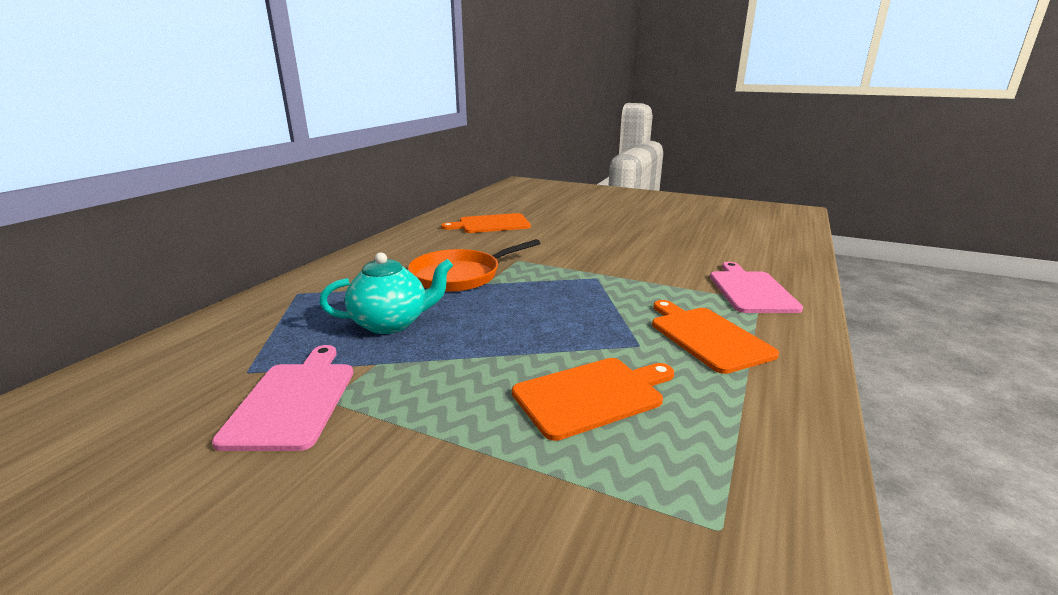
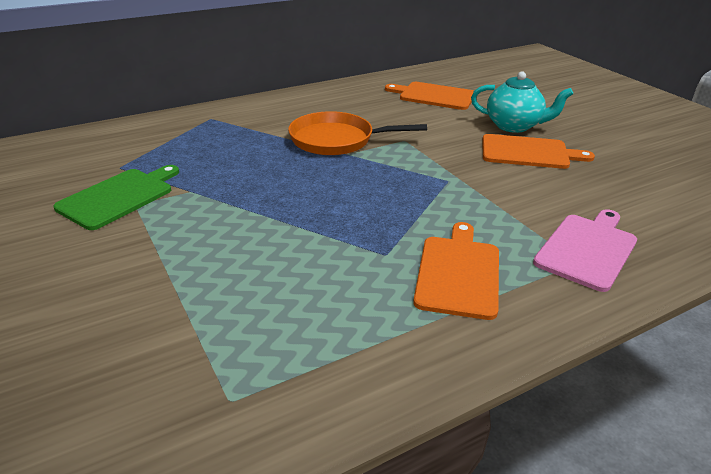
camera: 35 degrees right, 10 degrees up
(293, 400) = (119, 197): pink cutting board -> green cutting board
(391, 323) = (237, 164): turquoise teapot -> turquoise teapot (514, 126)
(592, 395) = (288, 275): orange cutting board -> orange cutting board (528, 152)

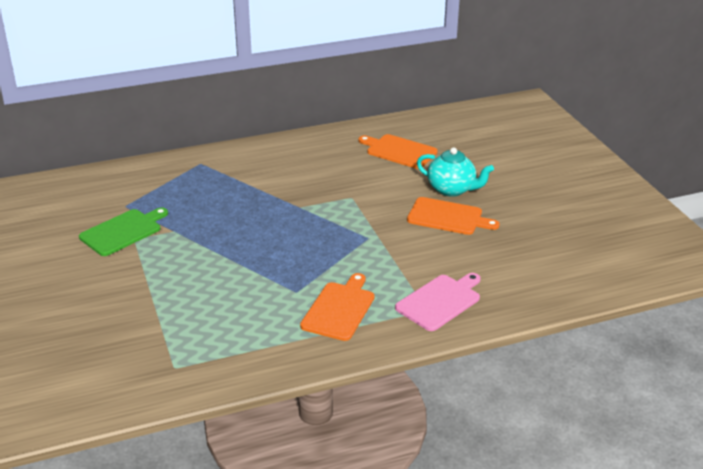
camera: 10 degrees right, 0 degrees up
(336, 140) = (296, 193): orange pan -> none

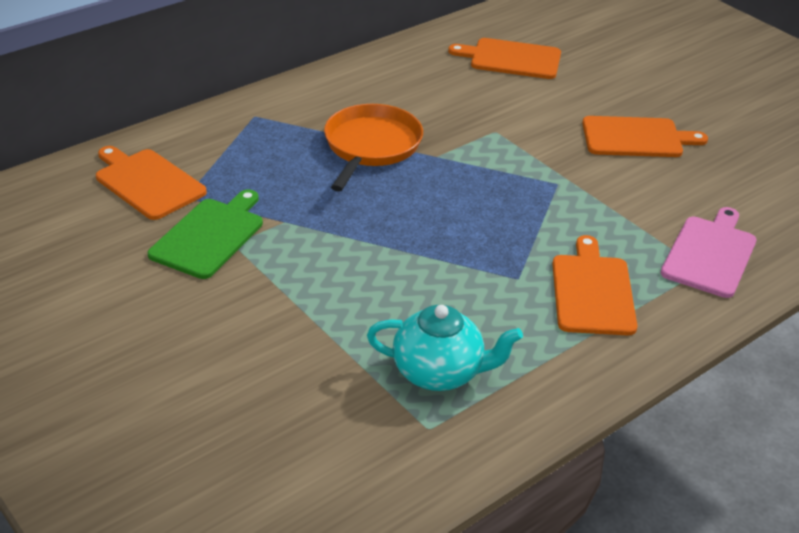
camera: 20 degrees left, 5 degrees up
(108, 193) = (147, 182): none -> orange cutting board
(261, 194) = (371, 146): none -> orange pan
(452, 189) = (614, 100): turquoise teapot -> turquoise teapot (439, 373)

